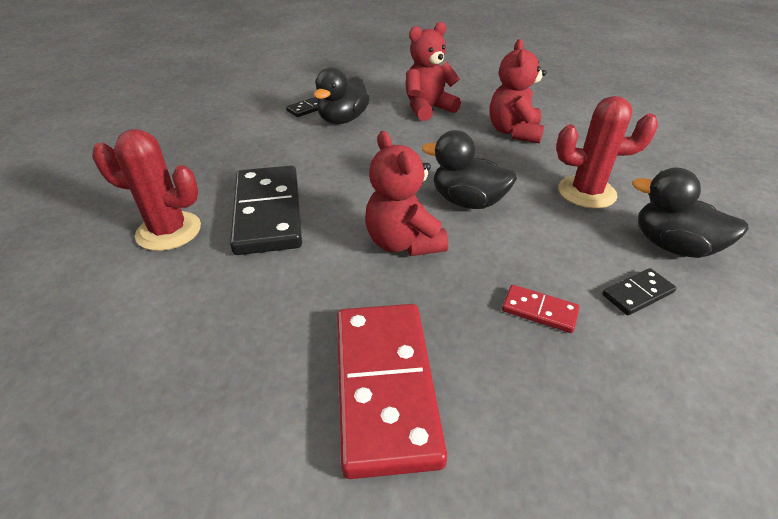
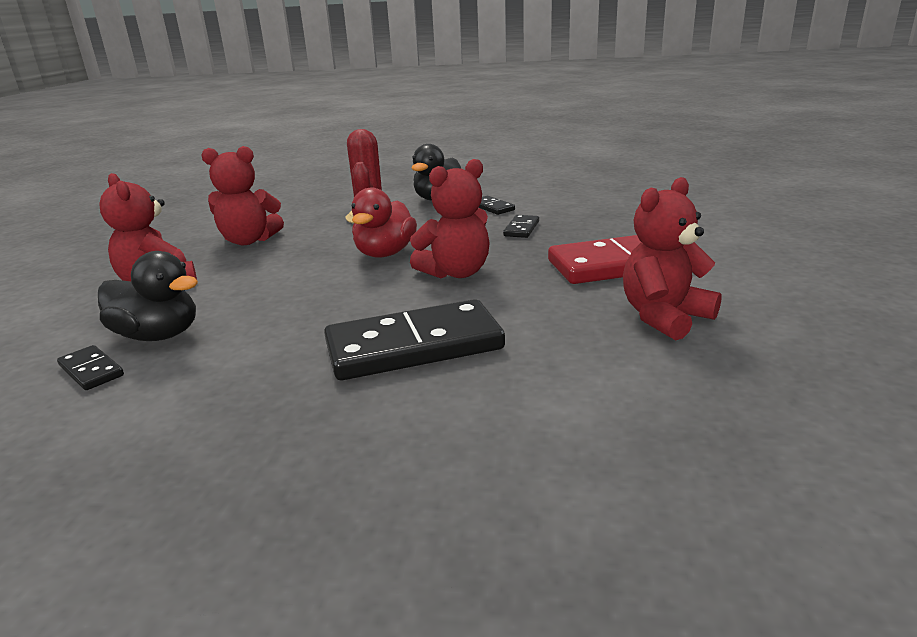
camera: 95 degrees left, 15 degrees down
(169, 231) = (467, 410): red cactus -> none
(225, 382) = (664, 317): none -> red teddy bear
(467, 201) = (385, 253): black duck -> red duck
(539, 310) = (521, 229): red domino -> black domino

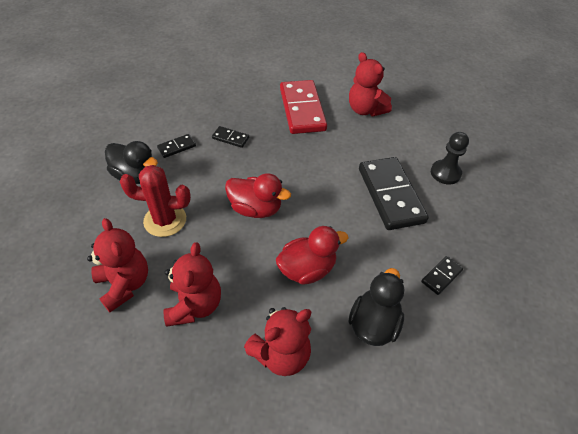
camera: 90 degrees left, 25 degrees up
(91, 371) = (419, 349): black domino -> black domino (441, 276)
(272, 289) = (307, 269): none -> red duck
(456, 273) = (299, 174): red teddy bear -> red teddy bear (124, 284)
(489, 413) = (445, 173): none -> black pawn

